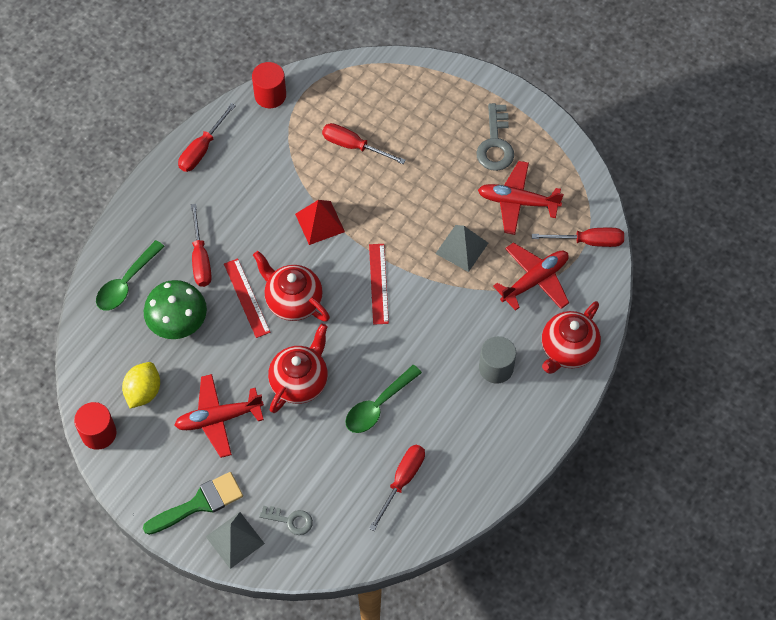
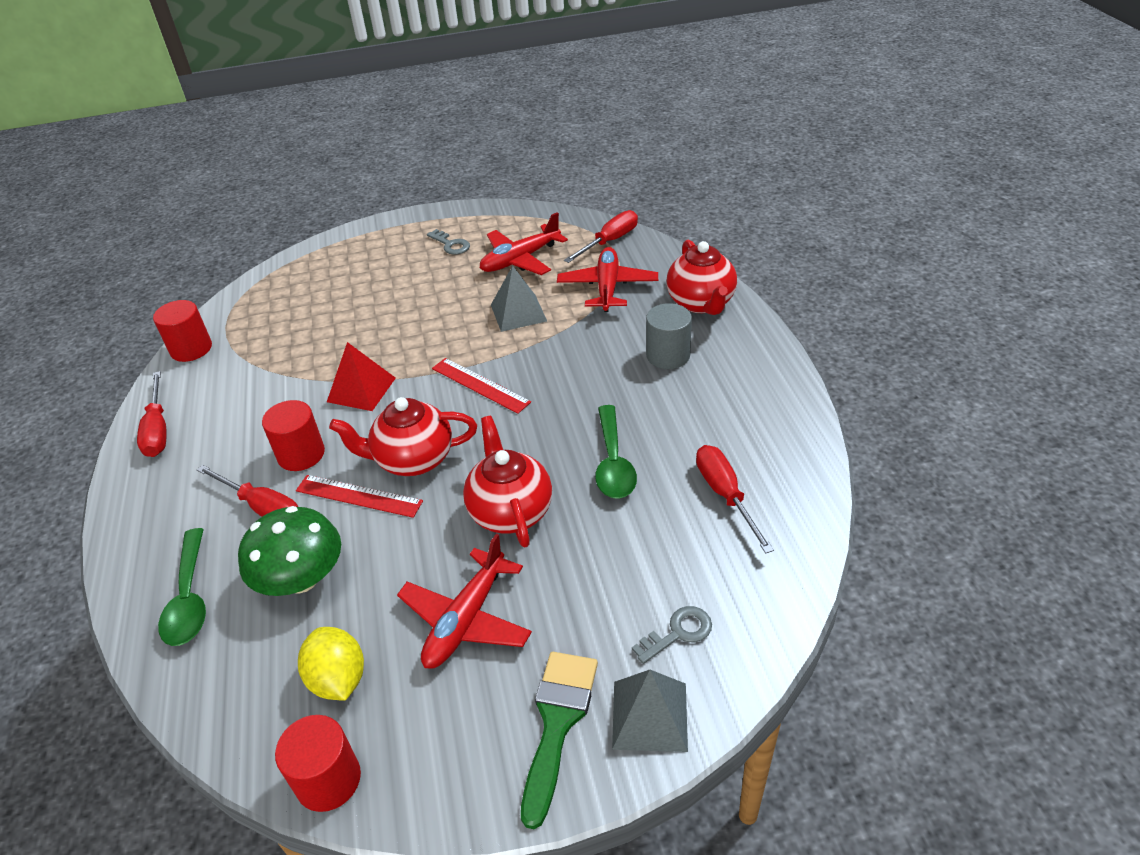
camera: 45 degrees left, 20 degrees down
(248, 240) = (301, 454): none -> red cylinder
(353, 146) = (324, 324): red screwdriver -> none
(495, 144) = (451, 245): grey key -> grey key, size x0.62

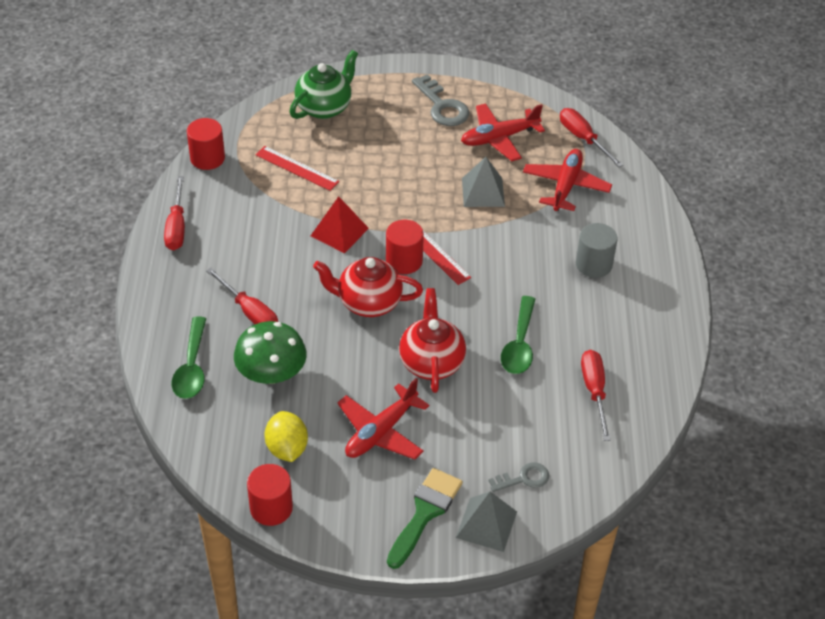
camera: 10 degrees right, 5 degrees up
(301, 454) = (284, 276): red cylinder -> red cylinder (404, 261)
(321, 272) = (324, 107): none -> green teapot
(358, 496) = (322, 322): red ruler -> red ruler (297, 168)
(451, 245) = (442, 106): grey key -> grey key, size x1.62
(609, 241) = (583, 139): red screwdriver -> red screwdriver turned 90 degrees counterclockwise
(701, 303) = (640, 222): red teapot -> none

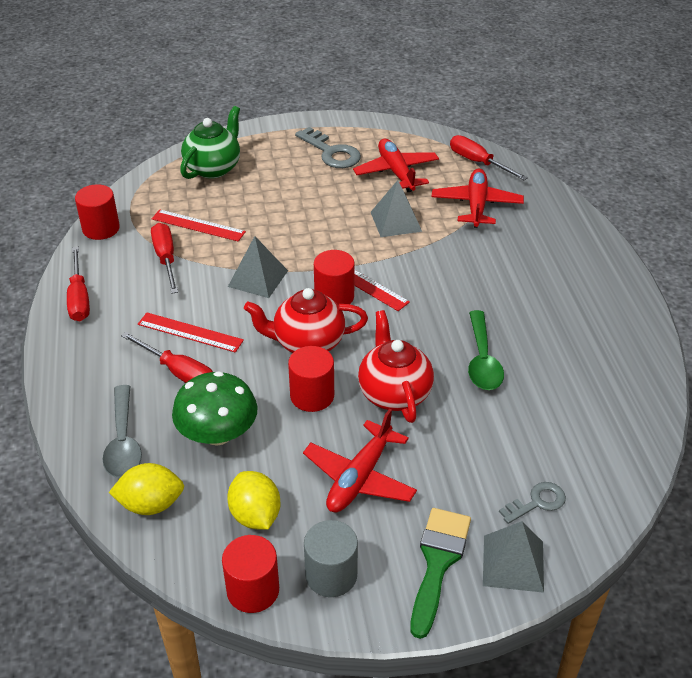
camera: 10 degrees left, 5 degrees down
(192, 367) = (123, 441): green spoon -> grey spoon
(204, 425) = (151, 504): none -> yellow lemon
(267, 276) = (190, 332): none -> red ruler
(339, 232) = (258, 278): red pyramid -> grey pyramid
(359, 353) = (312, 396): none -> red cylinder
(499, 138) = (396, 172): red plane -> red plane turned 105 degrees clockwise
(594, 264) = (530, 271): grey cylinder -> grey cylinder (331, 575)
(594, 391) = (579, 395): red screwdriver -> red screwdriver (166, 259)

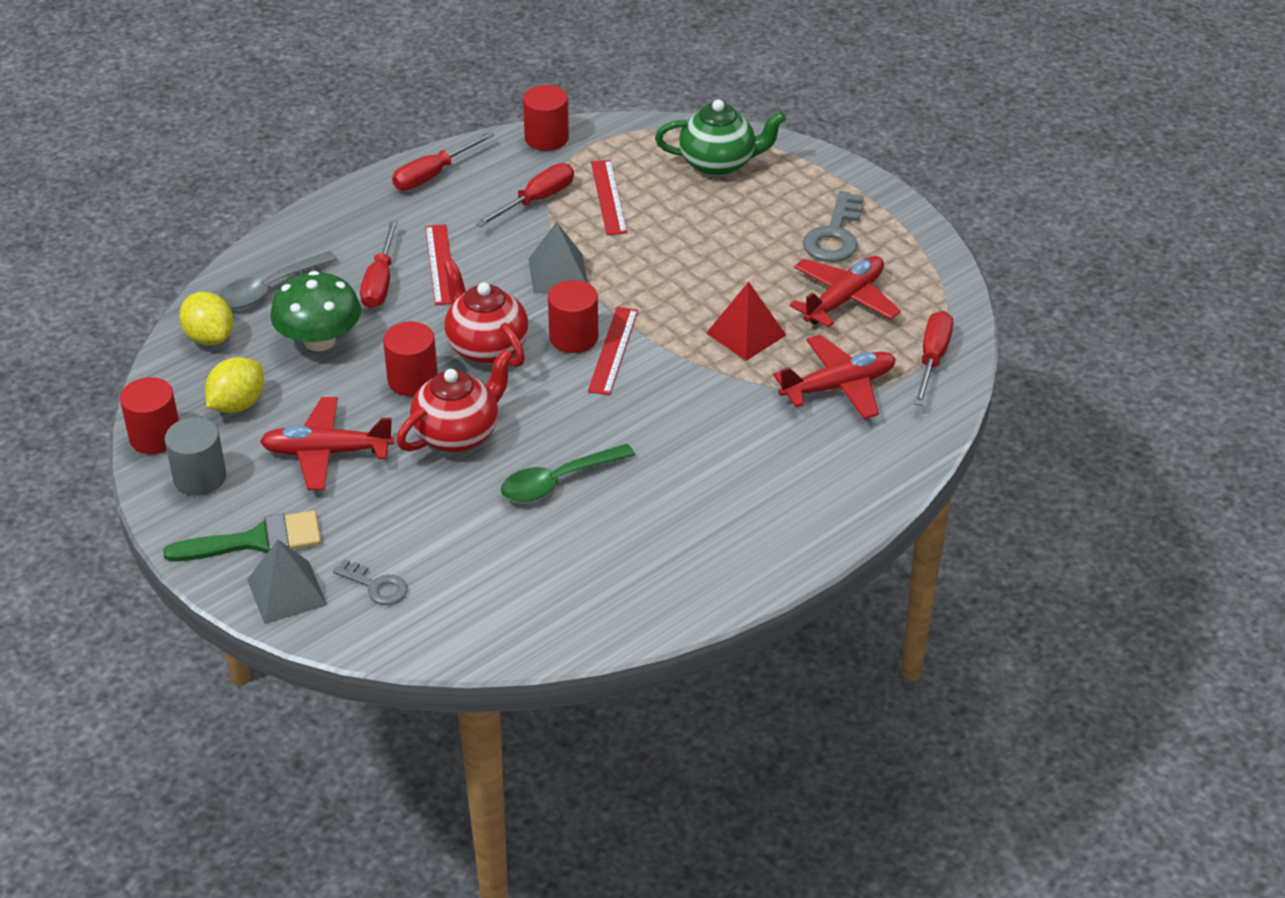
camera: 60 degrees right, 0 degrees up
(396, 221) = (746, 334): grey pyramid -> red pyramid

